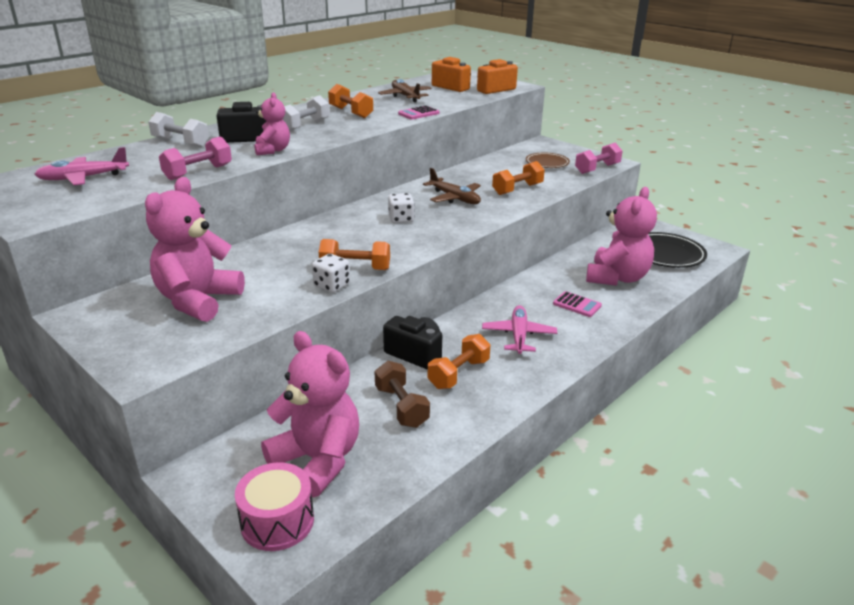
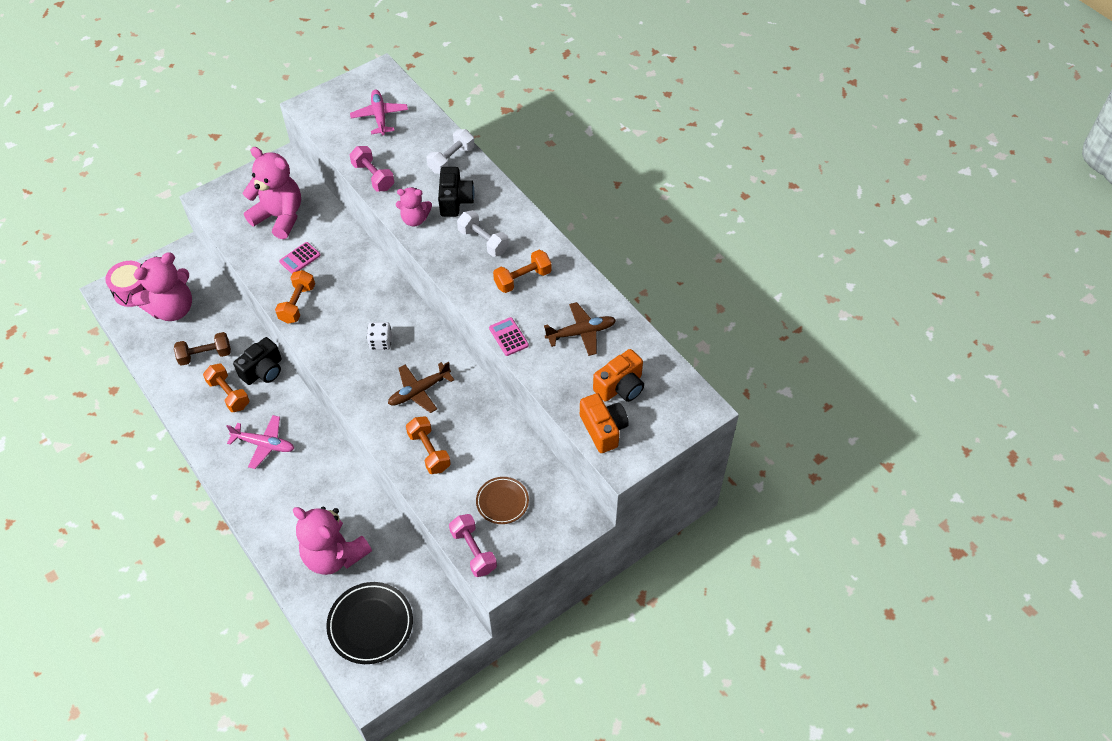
camera: 100 degrees right, 25 degrees up
(332, 286) = (275, 288): white dice -> none
(577, 305) = (296, 503): pink calculator -> pink calculator (300, 258)

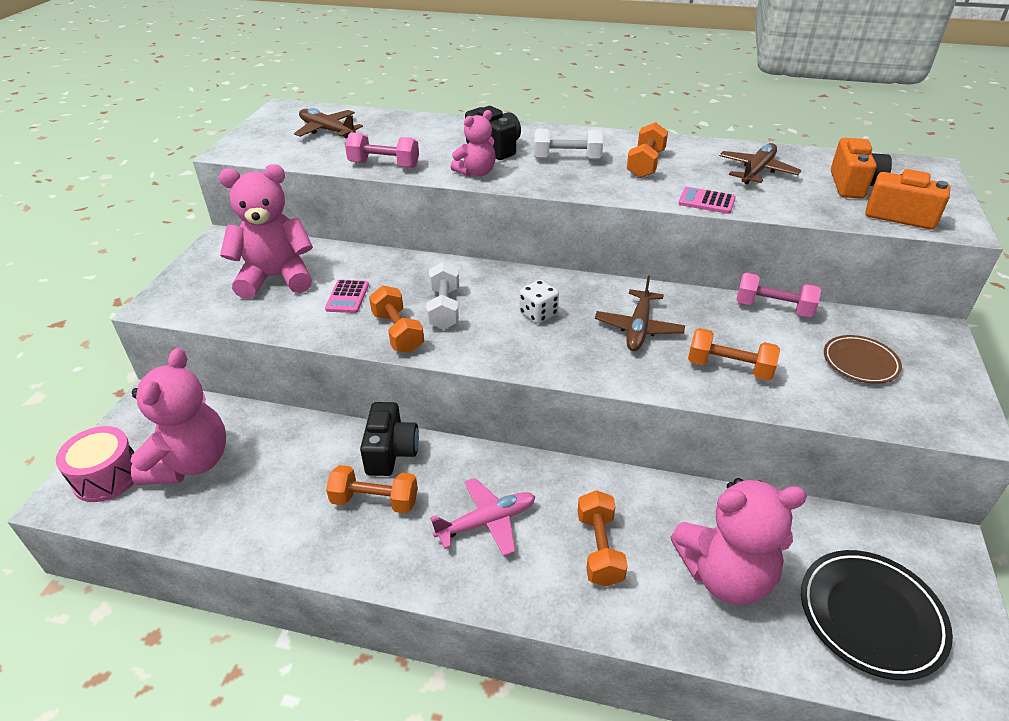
camera: 40 degrees left, 15 degrees down
(205, 355) = (293, 482): brown dumbbell -> none
(296, 498) = (599, 549): none -> orange dumbbell
(379, 116) = (327, 130): pink plane -> brown plane
(451, 159) = (446, 128): white dumbbell -> white dumbbell (444, 308)
(473, 551) = (914, 420): pink dumbbell -> pink dumbbell (773, 308)

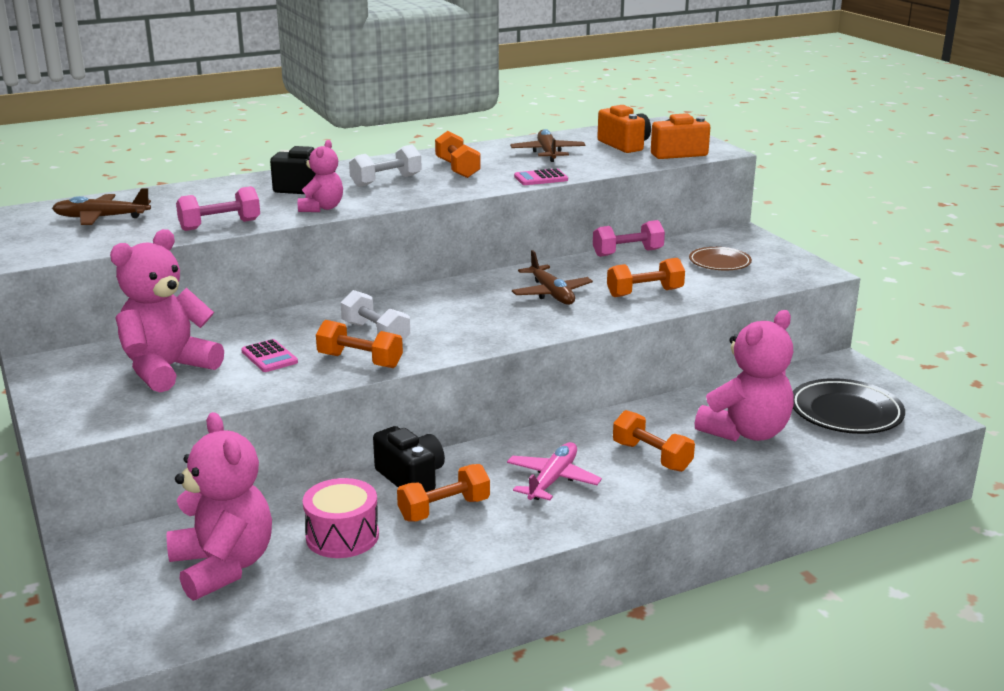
camera: 40 degrees left, 15 degrees down
(107, 476) = (144, 615): pink drum -> pink drum (342, 536)
(538, 314) = (461, 311): white dice -> none

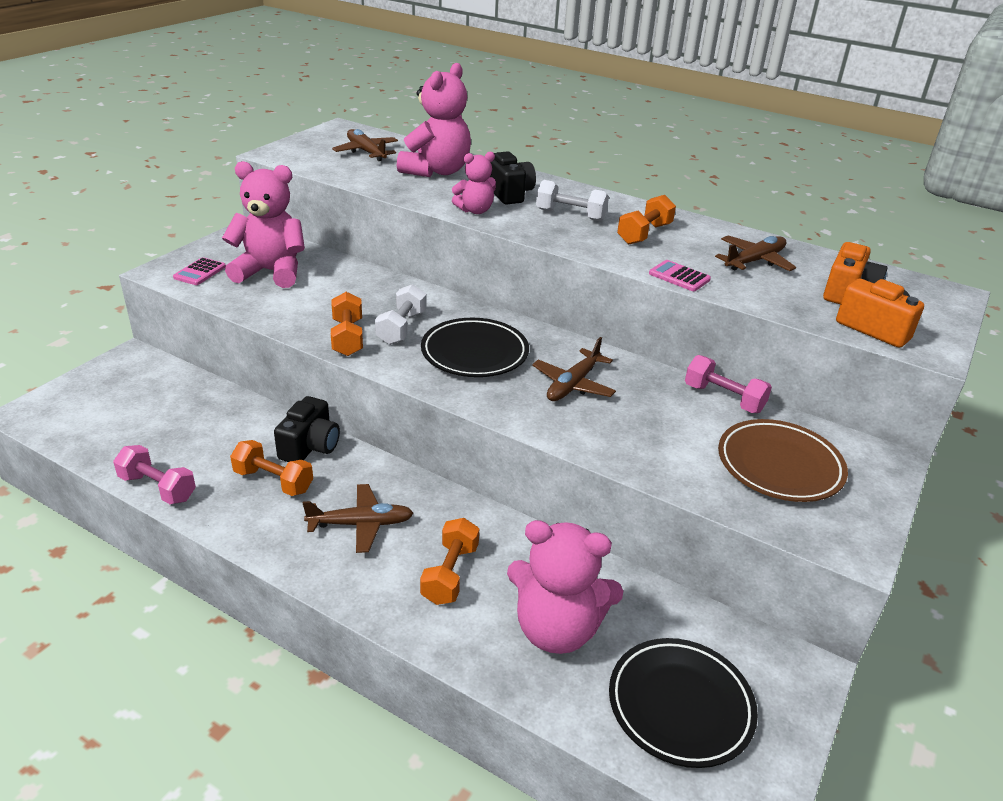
camera: 55 degrees right, 10 degrees up
(220, 225) = (396, 189): pink dumbbell -> pink dumbbell (158, 488)
(223, 566) = (139, 412): pink teddy bear -> pink teddy bear (436, 171)
(269, 357) = (322, 300): pink calculator -> pink calculator (200, 272)
(342, 536) = (206, 446): pink drum -> none
(459, 315) = (474, 353): none -> black plate
(552, 480) = (360, 524): pink plane -> brown plane
(645, 293) = (639, 438): orange dumbbell -> none
(719, 263) = (779, 466): brown plate -> brown plate, size x1.62

